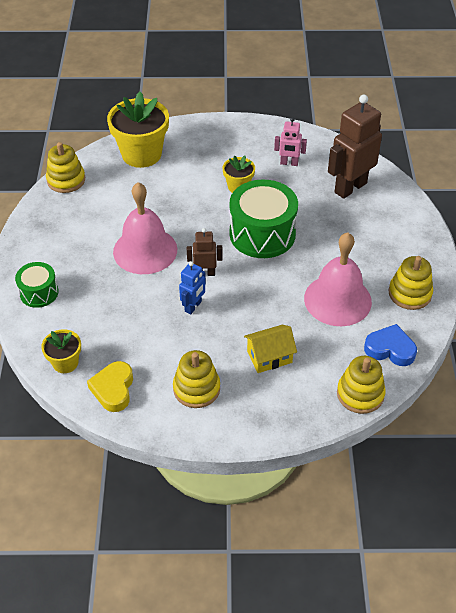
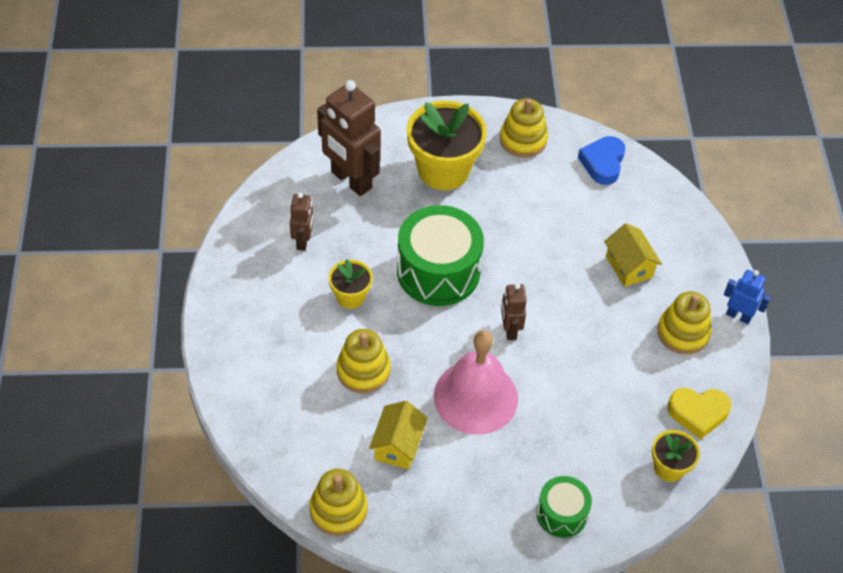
camera: 95 degrees left, 5 degrees up
(110, 208) = (398, 445): none -> yellow house
(141, 154) = (281, 415): yellow flower pot -> yellow flower pot (443, 170)
(193, 306) = (565, 340): blue robot -> blue robot (738, 316)
(289, 163) = (303, 241): pink robot -> brown robot
(337, 300) = (539, 203): pink bell -> none
(360, 394) = (664, 191): yellow stacking toy -> yellow stacking toy (363, 370)

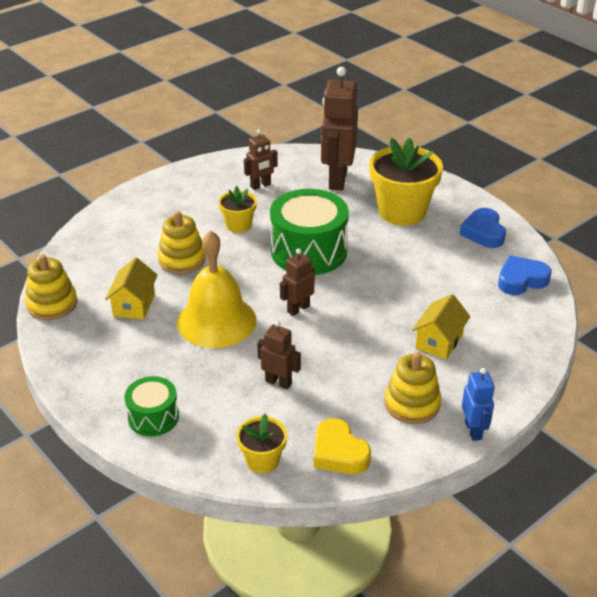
camera: 55 degrees right, 15 degrees down
(398, 445) = (134, 305): yellow house -> yellow house turned 60 degrees counterclockwise
(475, 397) = (216, 321): pink bell -> yellow bell
(523, 140) = (483, 232): yellow stacking toy -> blue heart
(590, 402) = (278, 382): none -> brown robot

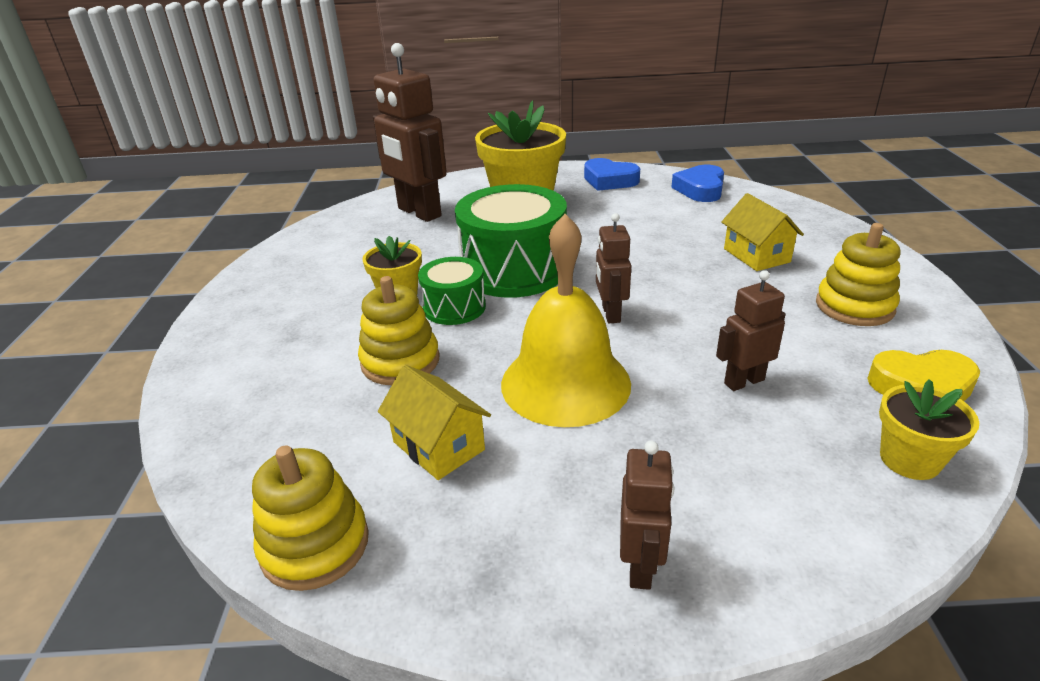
camera: 50 degrees left, 5 degrees down
(153, 417) = (736, 538): green drum -> green drum (454, 307)
(260, 186) = (352, 255): brown robot -> brown robot (640, 566)
(473, 430) = (924, 288): blue robot -> none

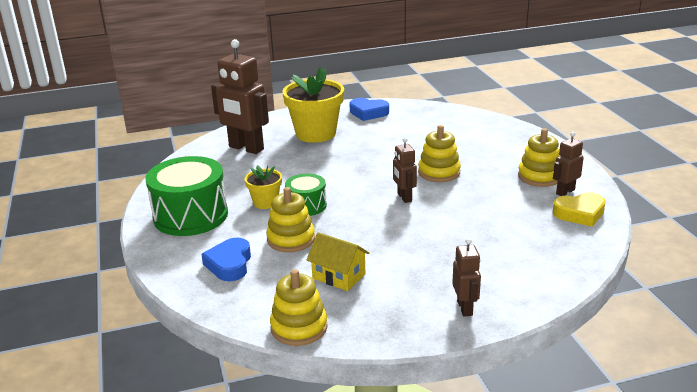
camera: 15 degrees left, 5 degrees down
(514, 270) = (332, 179): green drum -> green drum (191, 215)
(565, 383) = (394, 237): yellow bell -> none
(682, 279) = (439, 172): none -> yellow stacking toy
(700, 189) = (431, 113): blue heart -> blue heart (229, 264)
(743, 381) = (490, 223): brown robot -> brown robot (565, 192)
(756, 255) = (478, 153): yellow house -> none
(909, 459) = (578, 246): yellow flower pot -> none

